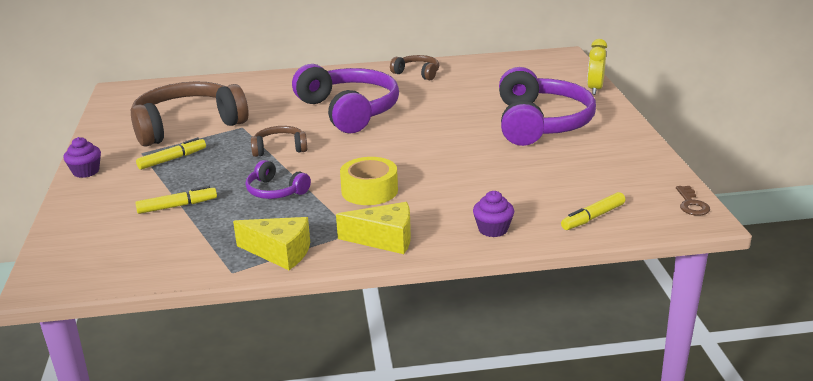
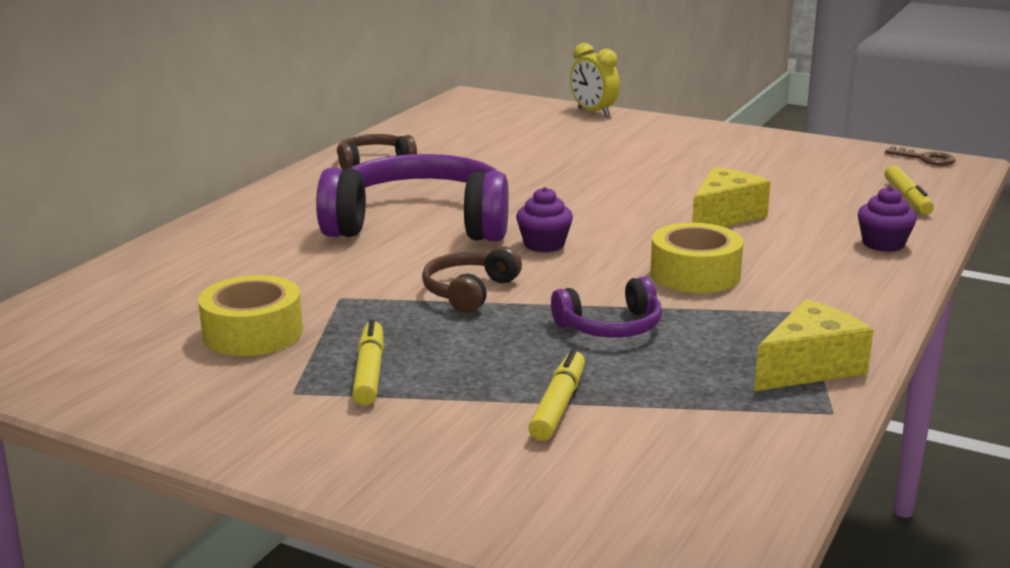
camera: 55 degrees left, 5 degrees down
(86, 171) = (286, 457): purple cupcake -> purple cupcake (544, 244)
(187, 125) = (253, 333): brown headphones -> yellow tape
(385, 239) = (844, 300): yellow cheese -> yellow cheese (724, 216)
(541, 123) = (642, 154): purple headphones -> none

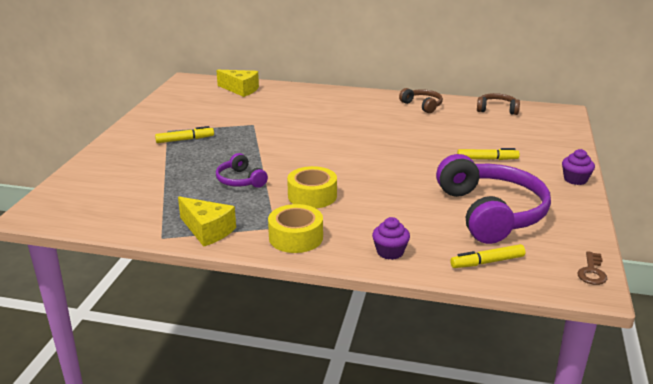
camera: 75 degrees right, 5 degrees up
(253, 333) = (214, 116): yellow tape -> yellow tape (296, 237)
(420, 224) = (344, 127): purple headphones -> purple headphones (491, 213)
(469, 292) = (268, 147): brown headphones -> brown headphones (497, 109)
(544, 244) = (333, 156): purple cupcake -> purple cupcake (575, 179)
(558, 405) = (161, 176): yellow marker -> yellow marker (487, 159)
(593, 112) = (572, 146): yellow clock -> none
(724, 216) = (405, 199): yellow cheese -> yellow cheese (240, 90)

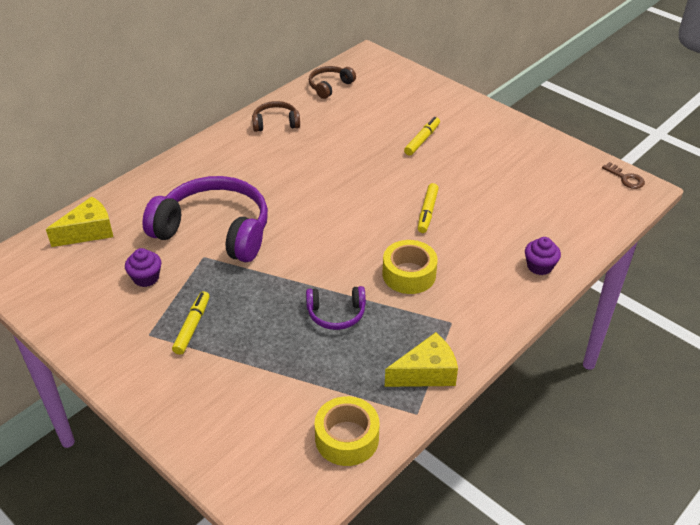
camera: 60 degrees left, 15 degrees up
(296, 237) = (480, 315): yellow tape -> yellow tape (347, 438)
(487, 262) = (585, 221): yellow marker -> yellow marker (427, 212)
(491, 213) = (514, 183): purple headphones -> purple headphones (215, 230)
(575, 179) = (493, 115): purple cupcake -> purple cupcake (146, 278)

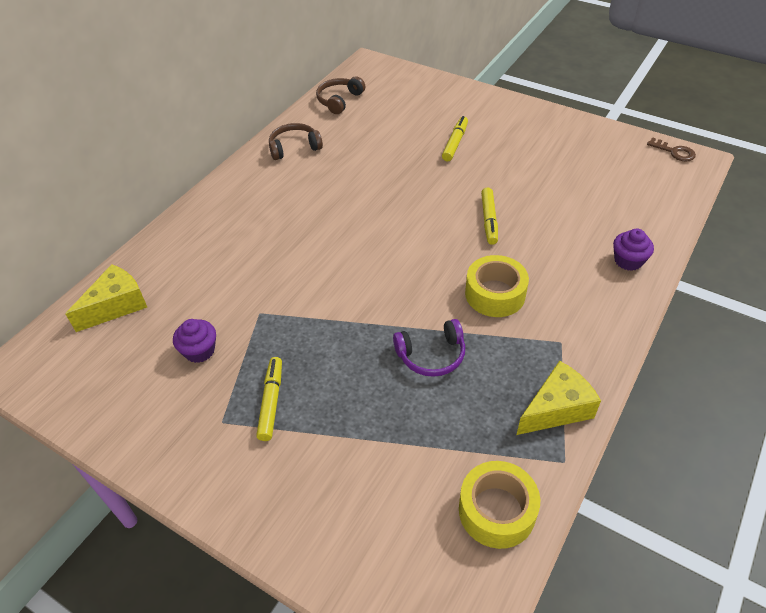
camera: 10 degrees left, 5 degrees up
(215, 230) = (263, 279): purple headphones -> none

